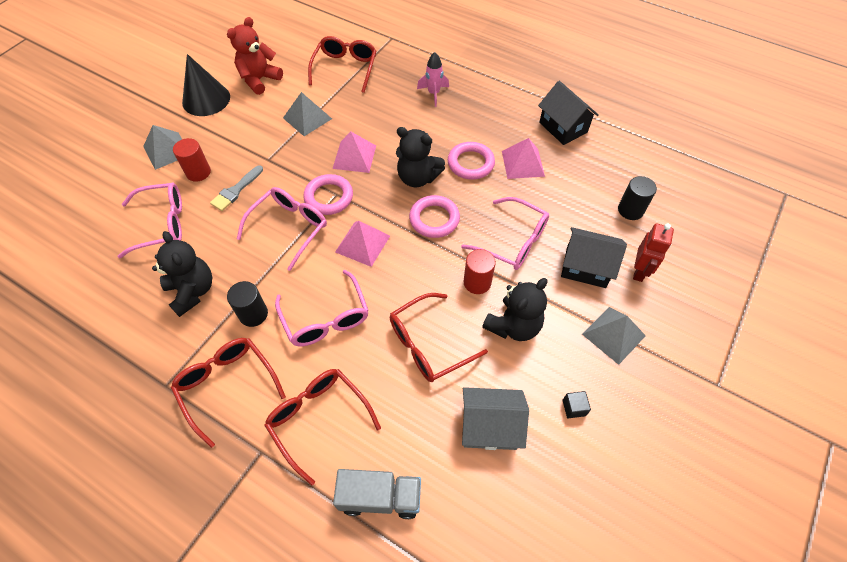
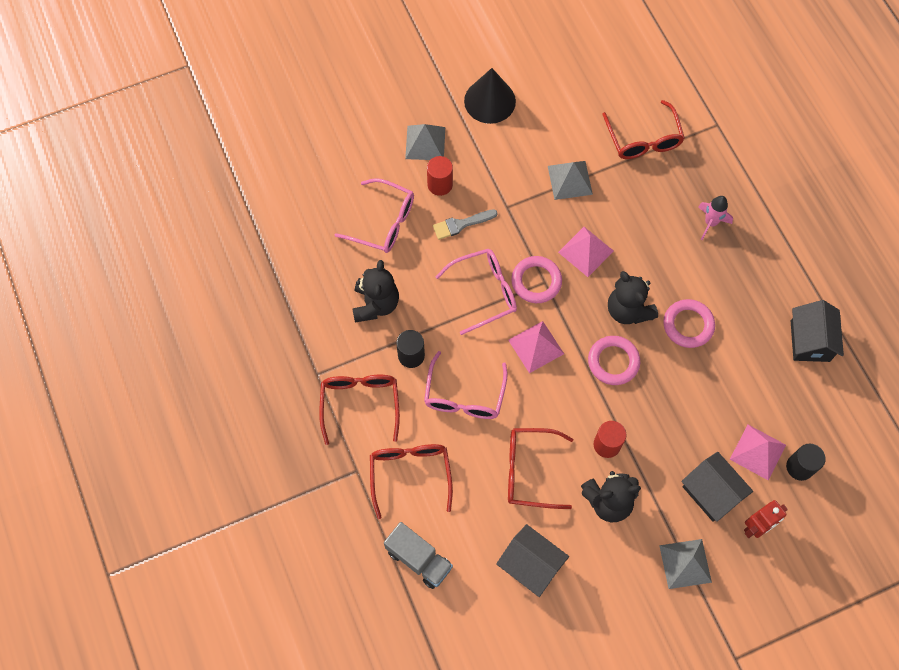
camera: 35 degrees right, 10 degrees up
(259, 80) = (552, 105): red teddy bear -> none
(345, 69) = (643, 139): red glasses -> red glasses turned 120 degrees clockwise
(490, 426) = (530, 565): grey house -> black house
(512, 241) = (666, 427): pink glasses -> none
(523, 163) = (737, 356): pink pyramid -> pink pyramid (758, 452)
(574, 408) = (605, 595): black cube -> none

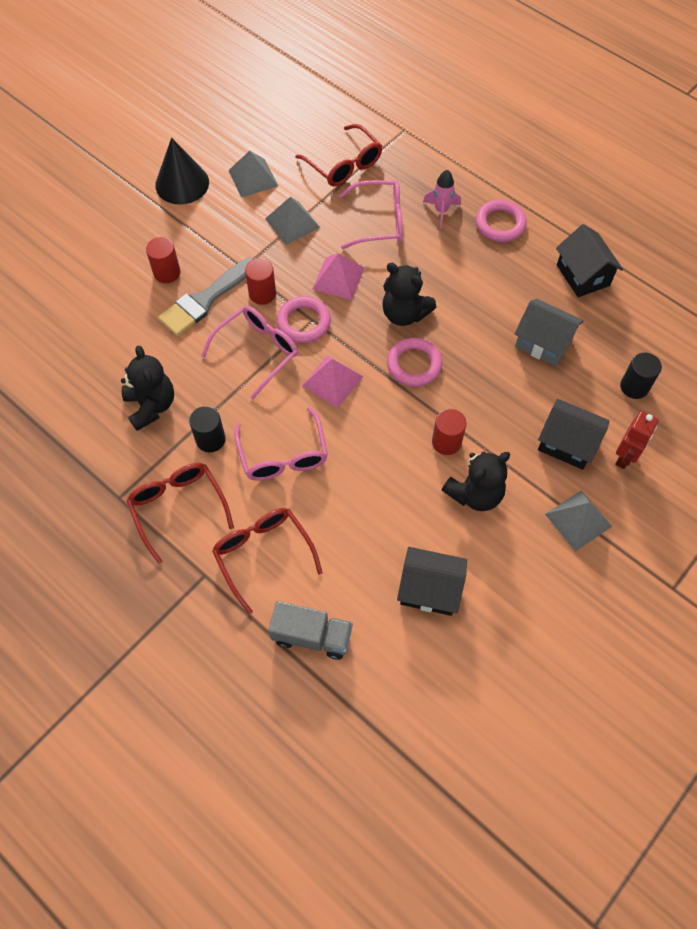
camera: 25 degrees left, 5 degrees down
(383, 222) = (124, 327): pink glasses -> pink glasses (379, 221)
(425, 143) = (135, 241): grey pyramid -> grey pyramid (253, 178)
(461, 224) = (205, 300): grey brush -> grey brush, size x1.65
(513, 239) = (262, 293): none -> red cylinder
(530, 471) = (384, 499): red glasses -> none
(688, 325) = (467, 305): pink ring -> pink ring (500, 224)
(739, 391) = (543, 343): none -> grey house
(758, 452) = (589, 389): pink pyramid -> none

